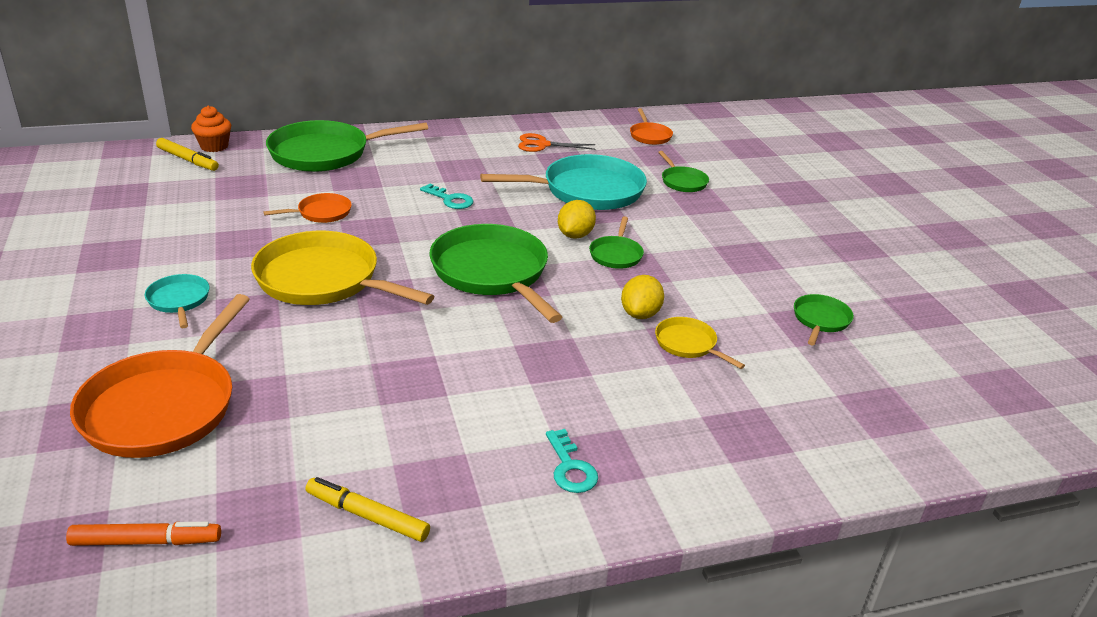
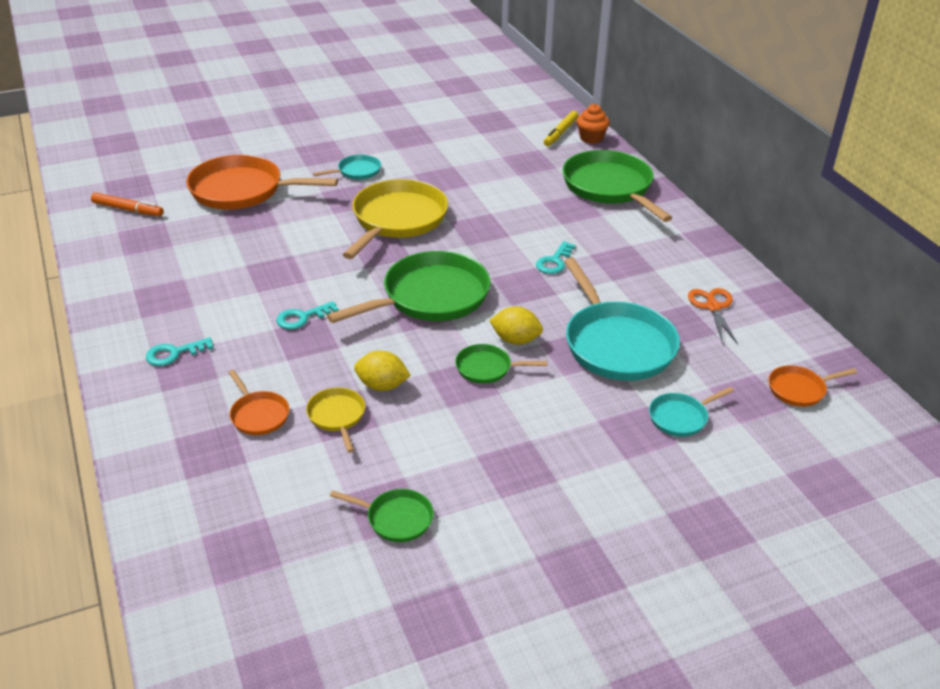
camera: 85 degrees right, 5 degrees up
(146, 541) = (128, 209): orange marker -> orange marker turned 60 degrees counterclockwise
(321, 213) = (500, 203): orange pan -> orange pan (258, 415)
(367, 516) = (137, 275): yellow marker -> none
(512, 360) = (302, 318): none -> turquoise key
(682, 182) = (680, 417): green pan -> turquoise pan
(688, 344) = (337, 416): yellow pan -> yellow pan turned 60 degrees counterclockwise

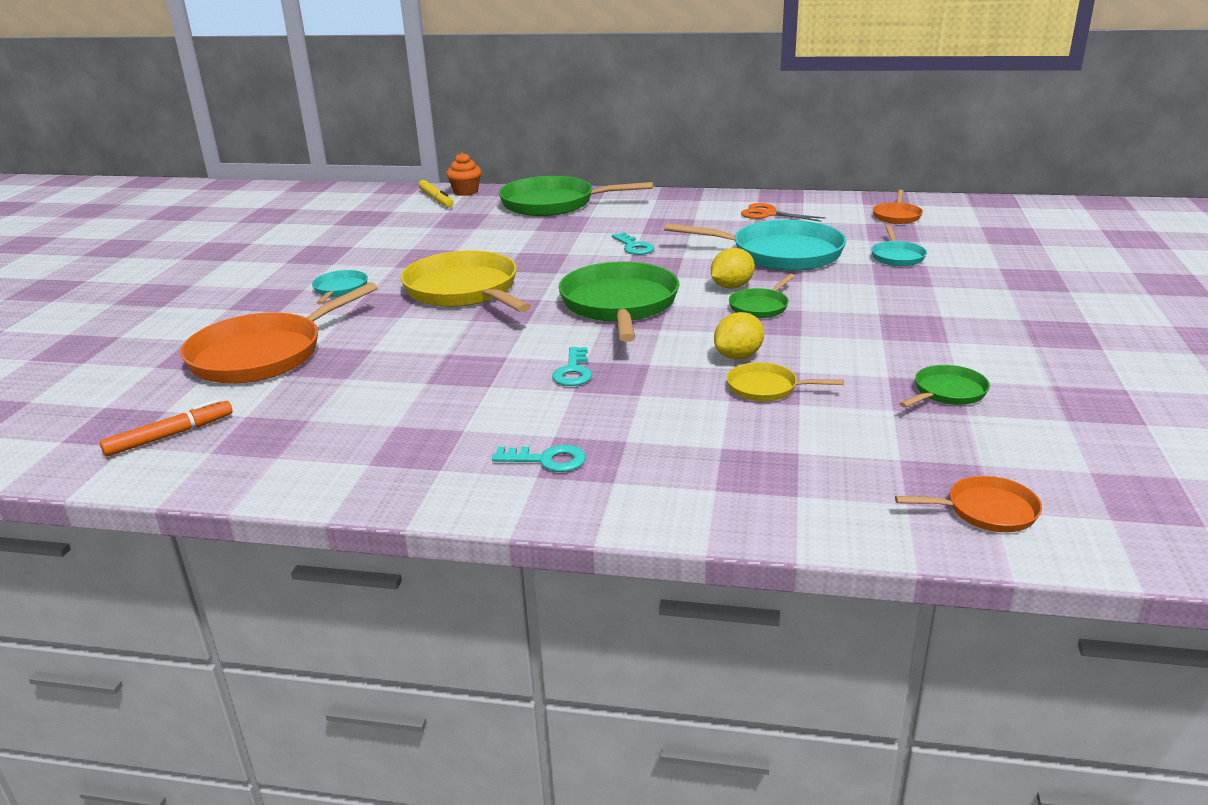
camera: 55 degrees left, 10 degrees down
(174, 354) = (547, 460): turquoise key -> turquoise key turned 90 degrees counterclockwise
(258, 415) = (722, 429): orange pan -> orange pan (986, 511)

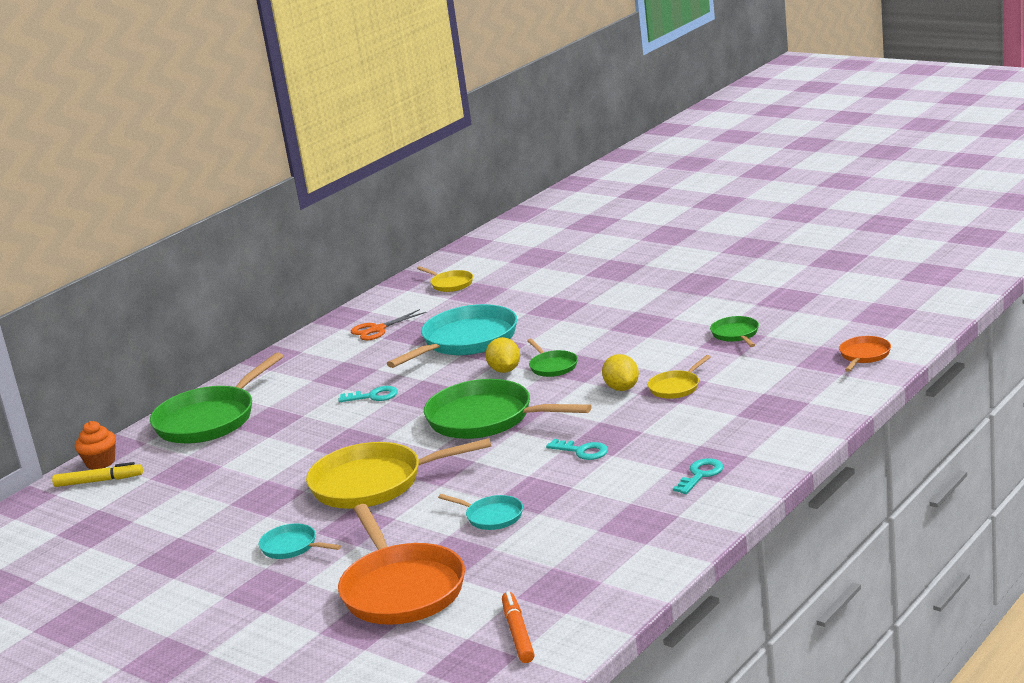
camera: 60 degrees left, 5 degrees down
(897, 216) = (450, 284): orange pan -> yellow pan
(897, 256) = (525, 302): turquoise pan -> turquoise pan (492, 516)

